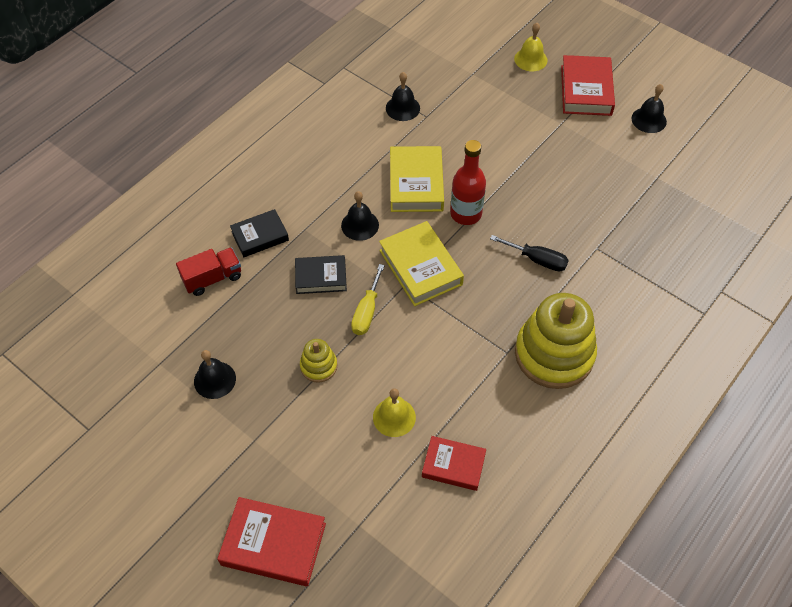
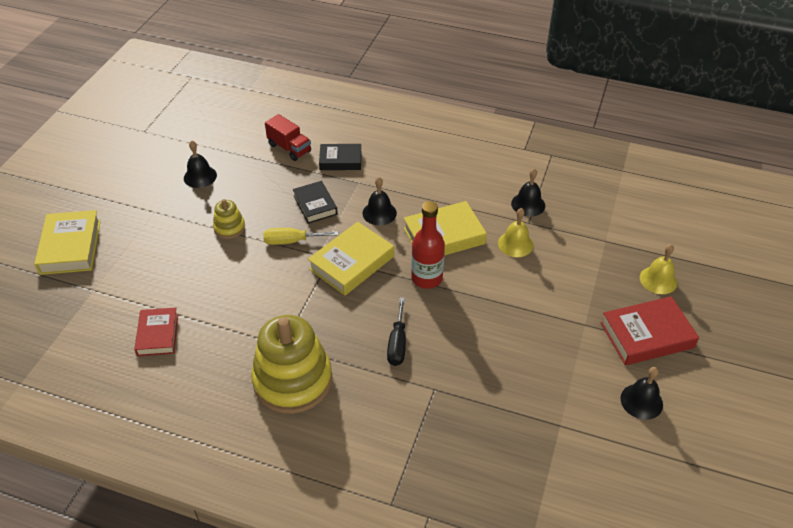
camera: 70 degrees right, 10 degrees down
(260, 236) = (340, 160): black book -> black book turned 45 degrees counterclockwise
(273, 544) = (70, 247): red book -> yellow book
(394, 417) = (194, 285): yellow bell -> yellow bell (515, 244)

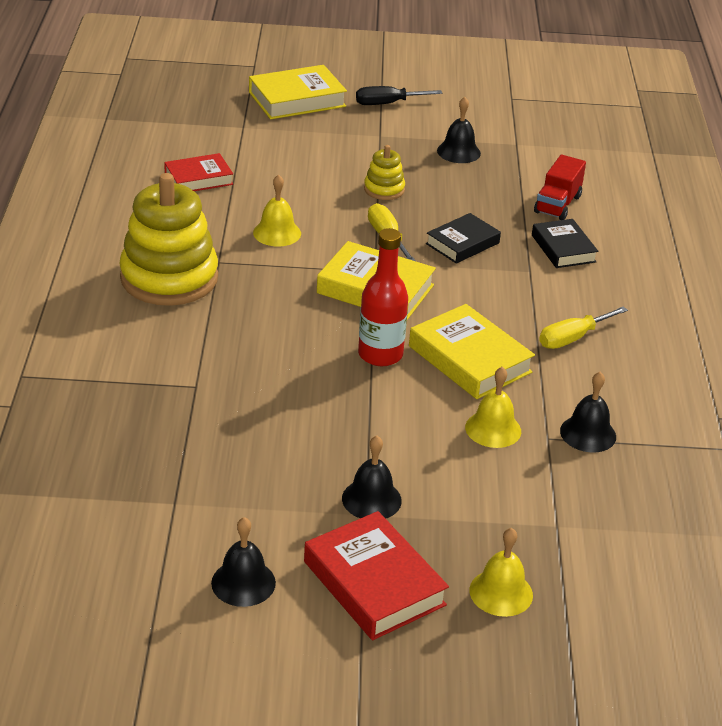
camera: 70 degrees right, 10 degrees down
(259, 301) = (277, 233): none -> yellow bell
(379, 213) = (480, 297): black bell -> black bell (371, 499)
(397, 343) = (256, 346): black screwdriver -> black screwdriver (387, 103)
(436, 184) = (572, 338): none -> yellow screwdriver

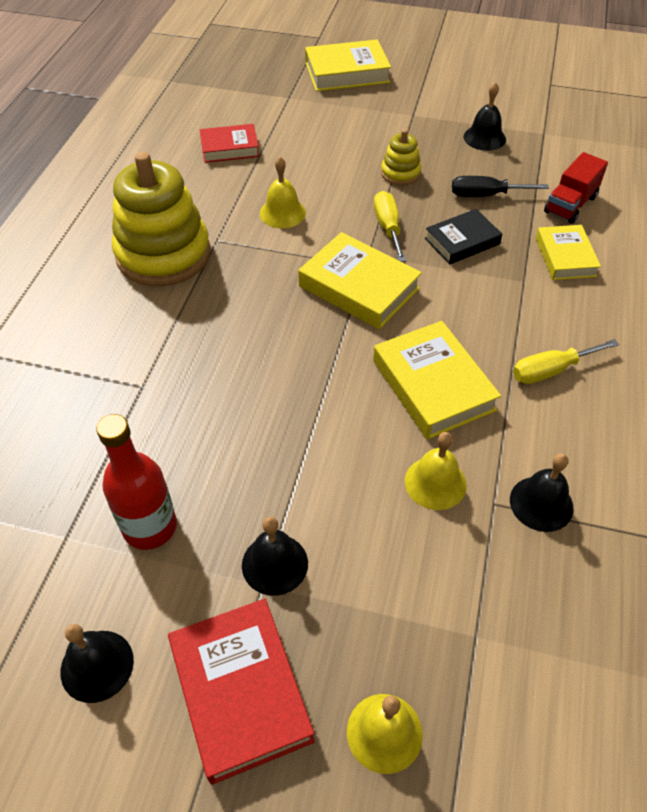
camera: 15 degrees right, 15 degrees up
(380, 355) = (340, 368): red bottle -> red bottle (150, 527)
(387, 103) = (429, 82): black screwdriver -> black screwdriver (485, 195)
(563, 248) = (565, 257): black book -> yellow book

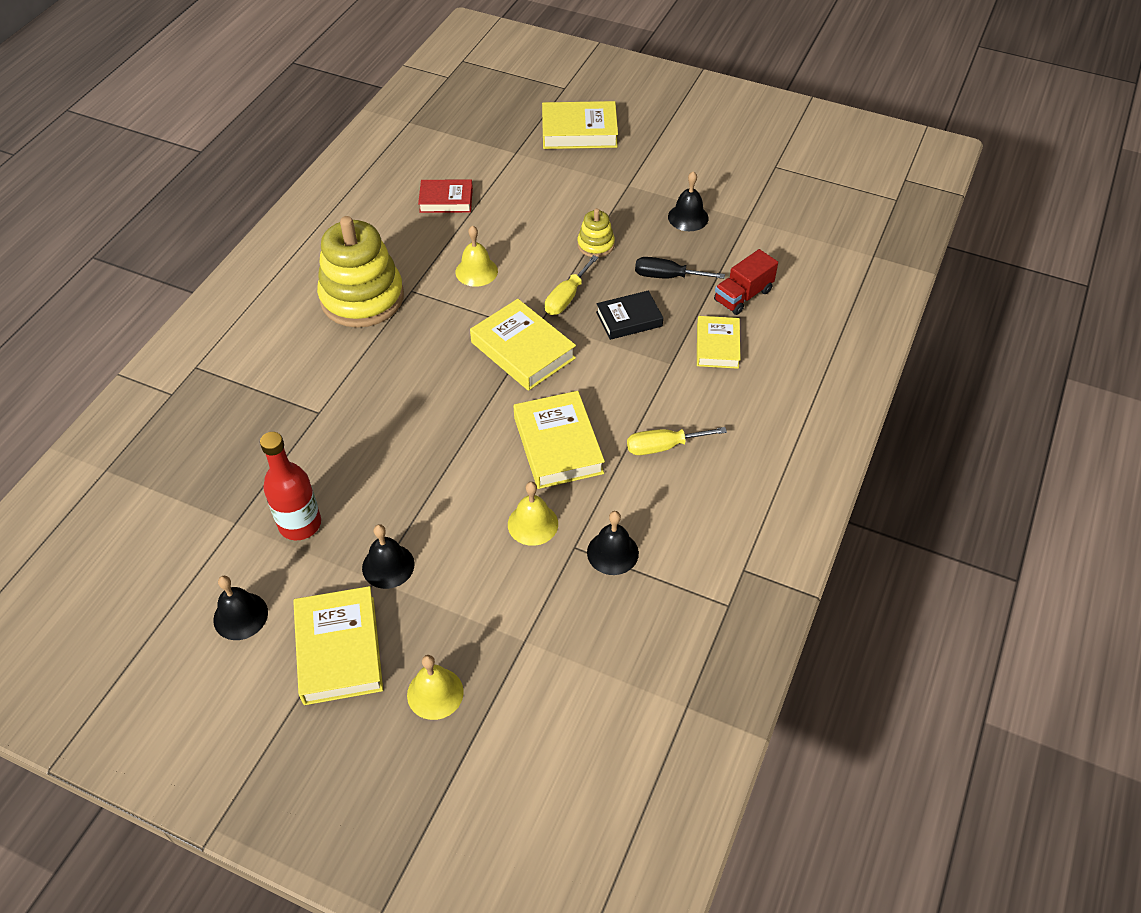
camera: 10 degrees right, 0 degrees up
(240, 692) = (339, 650): red book -> yellow book
(388, 227) = (566, 297): yellow screwdriver -> yellow screwdriver turned 150 degrees counterclockwise

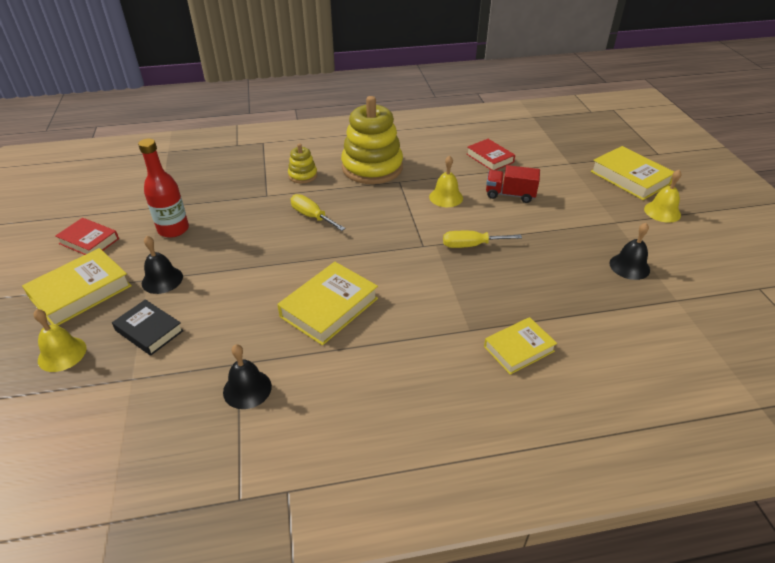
camera: 55 degrees right, 10 degrees down
(240, 616) = (89, 241): black bell -> red book
(523, 350) = (400, 249): yellow book -> none
(533, 524) = (244, 330): yellow bell -> yellow bell (662, 212)
(595, 245) = (537, 235): yellow stacking toy -> yellow stacking toy (303, 175)
(629, 319) = (487, 285): black book -> black book (149, 331)
(663, 446) = (379, 367): yellow screwdriver -> yellow screwdriver (312, 216)
(667, 276) = (555, 284): black screwdriver -> none
(743, 295) = (592, 338): red truck -> red truck (510, 195)

